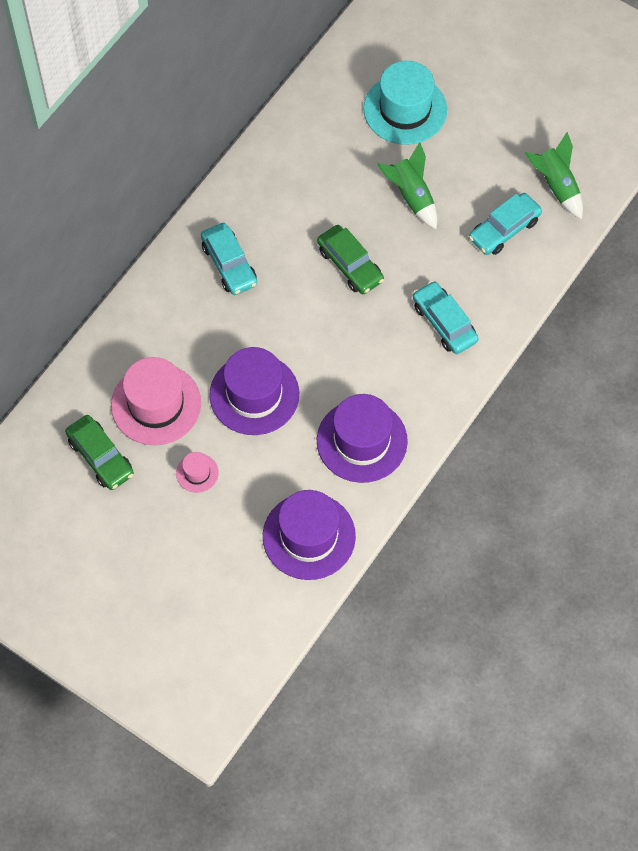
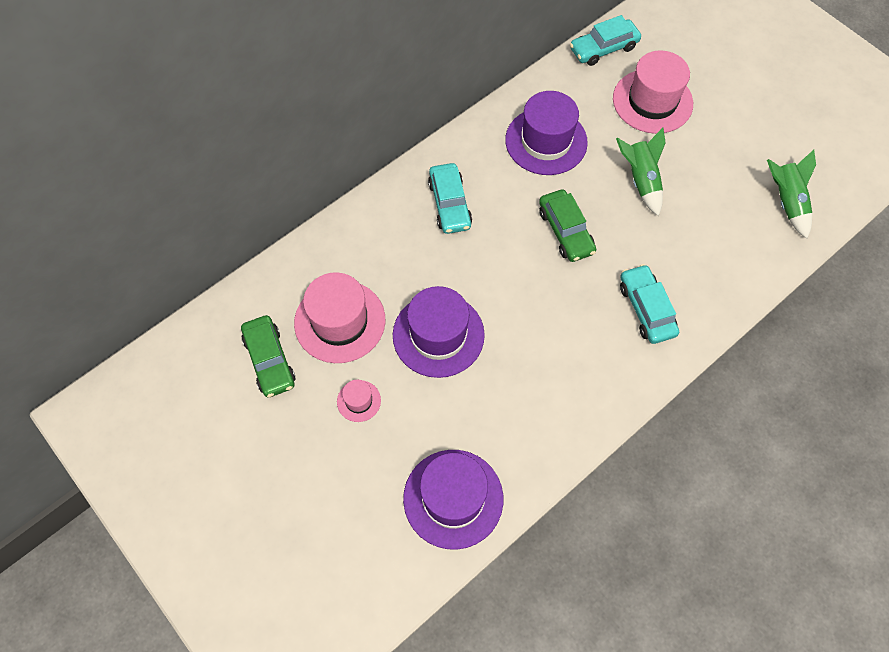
camera: 15 degrees right, 0 degrees up
(362, 441) = (534, 409): purple hat -> purple hat (546, 141)
(405, 109) = (652, 101): turquoise hat -> pink hat
(504, 229) = (726, 232): turquoise car -> turquoise car (603, 48)

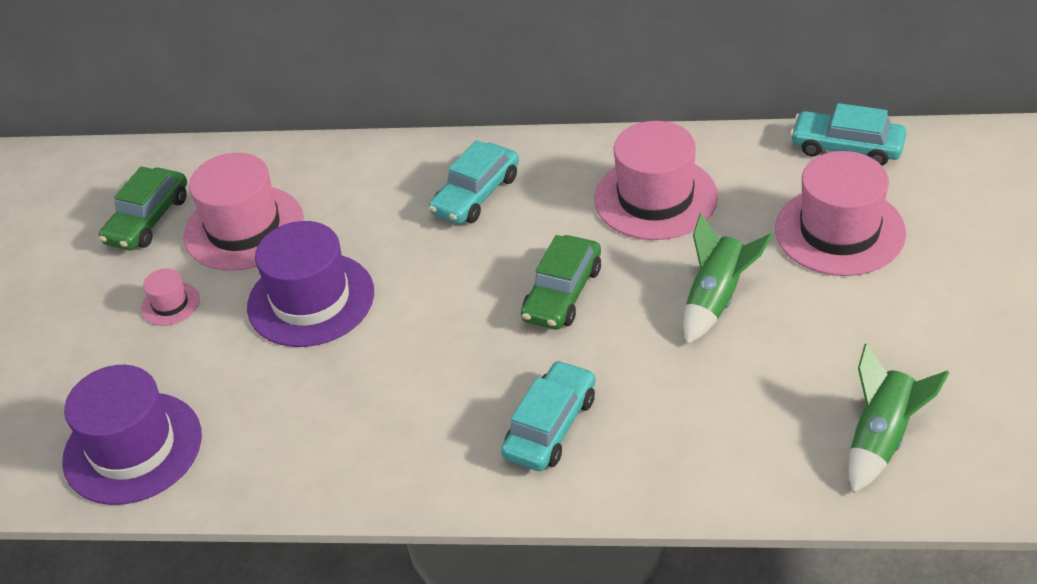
camera: 50 degrees right, 20 degrees down
(546, 141) = (655, 198): purple hat -> pink hat

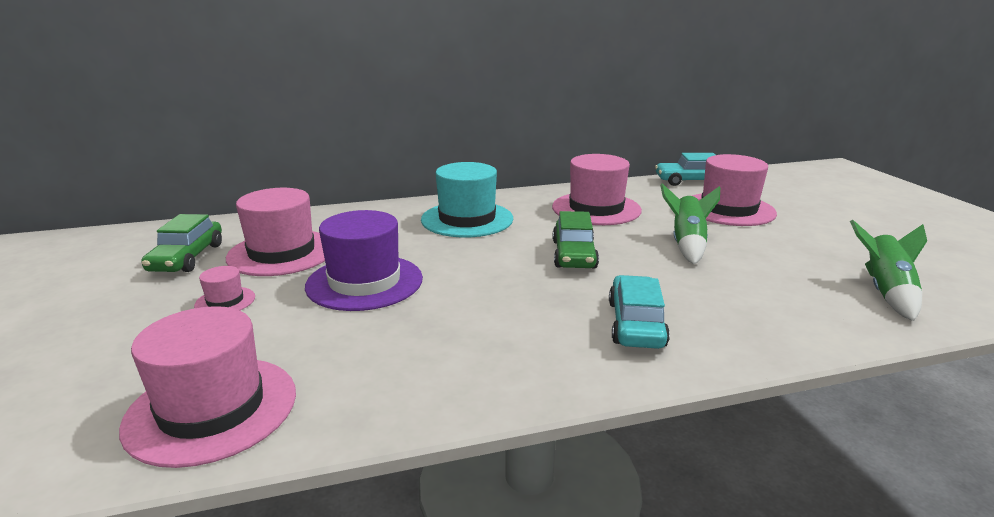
camera: 25 degrees left, 20 degrees down
(132, 448) = (212, 409): purple hat -> pink hat
(476, 194) = (467, 219): turquoise car -> turquoise hat

